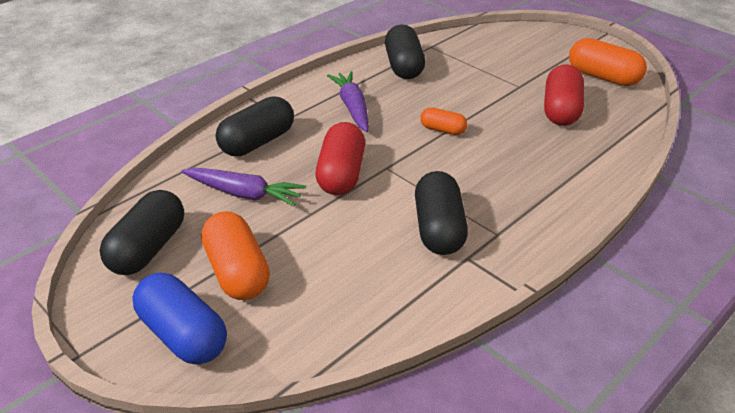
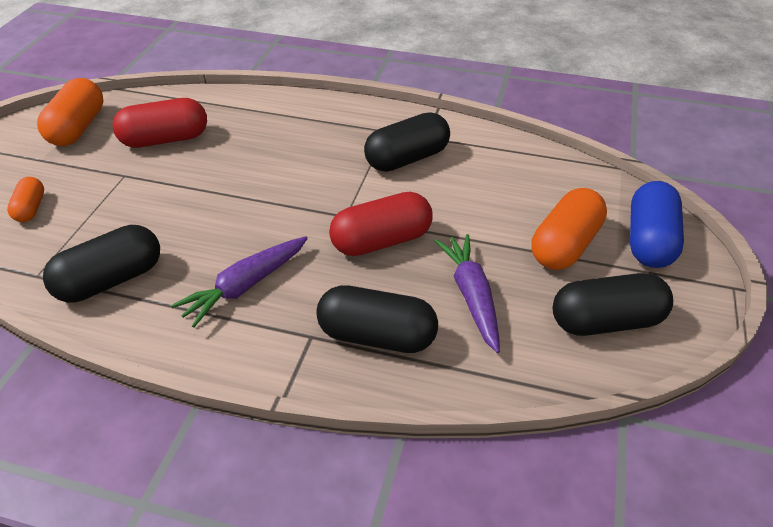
camera: 120 degrees left, 5 degrees up
(442, 130) = (251, 201): orange capsule -> orange capsule (30, 208)

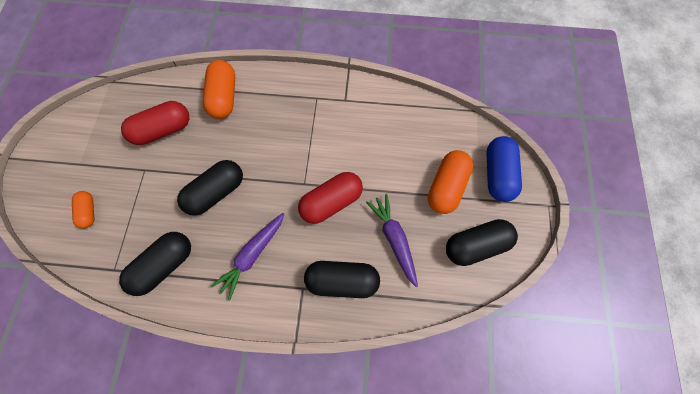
camera: 10 degrees left, 25 degrees up
(77, 128) = (95, 128): orange capsule -> orange capsule (224, 97)
(407, 159) = (335, 124): black capsule -> black capsule (216, 193)

